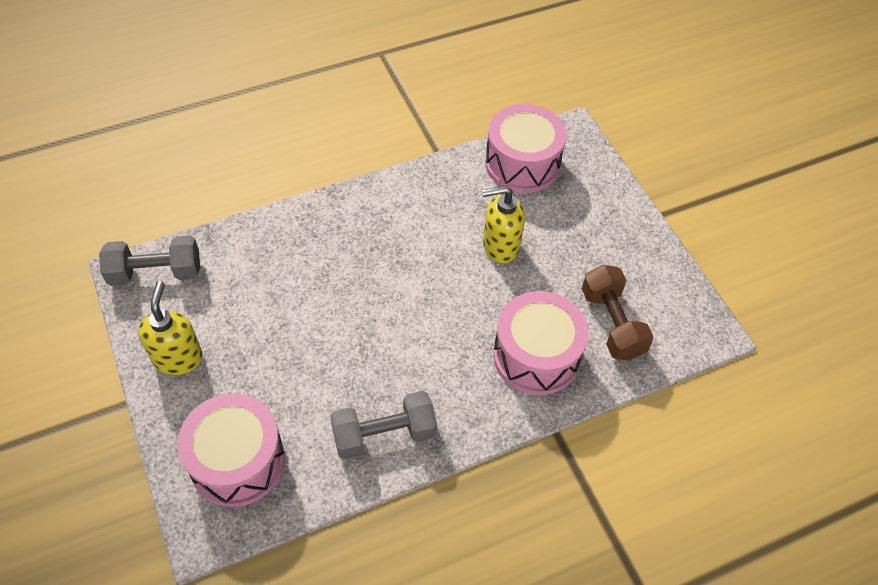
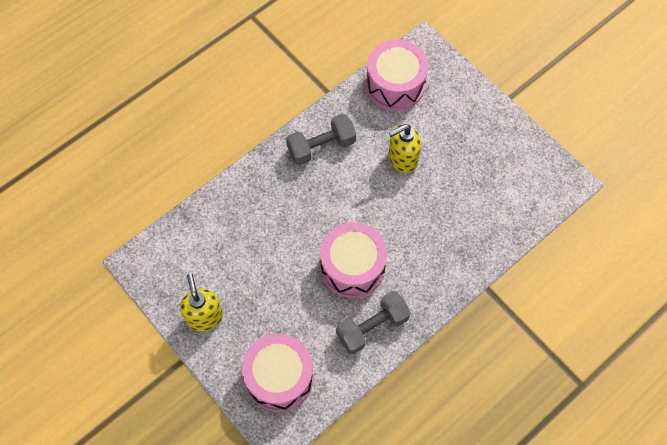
camera: 15 degrees left, 10 degrees up
(156, 272) = (158, 256): grey dumbbell -> grey dumbbell (321, 146)
(536, 356) = (456, 237): pink drum -> pink drum (352, 267)
(612, 323) = (500, 196): brown dumbbell -> none

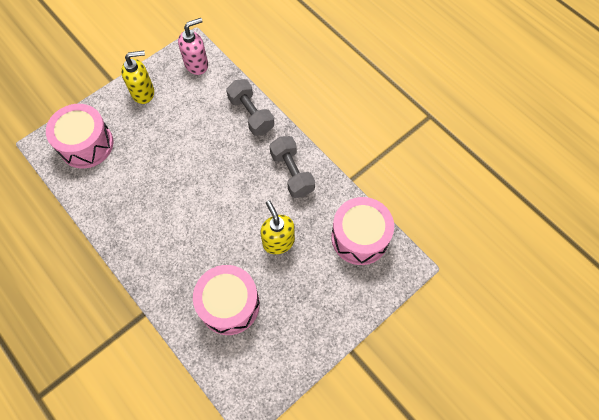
camera: 90 degrees right, 0 degrees up
(165, 255) = (197, 64): none -> pink soap dispenser
(352, 267) = (174, 198): pink drum -> pink drum (229, 304)
(372, 327) = (118, 213): grey dumbbell -> grey dumbbell (251, 114)

